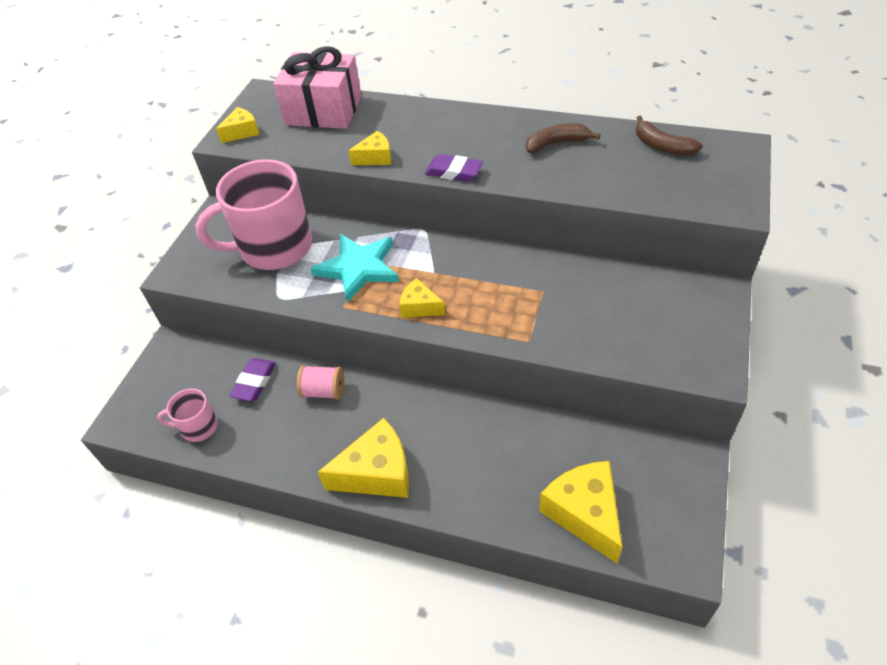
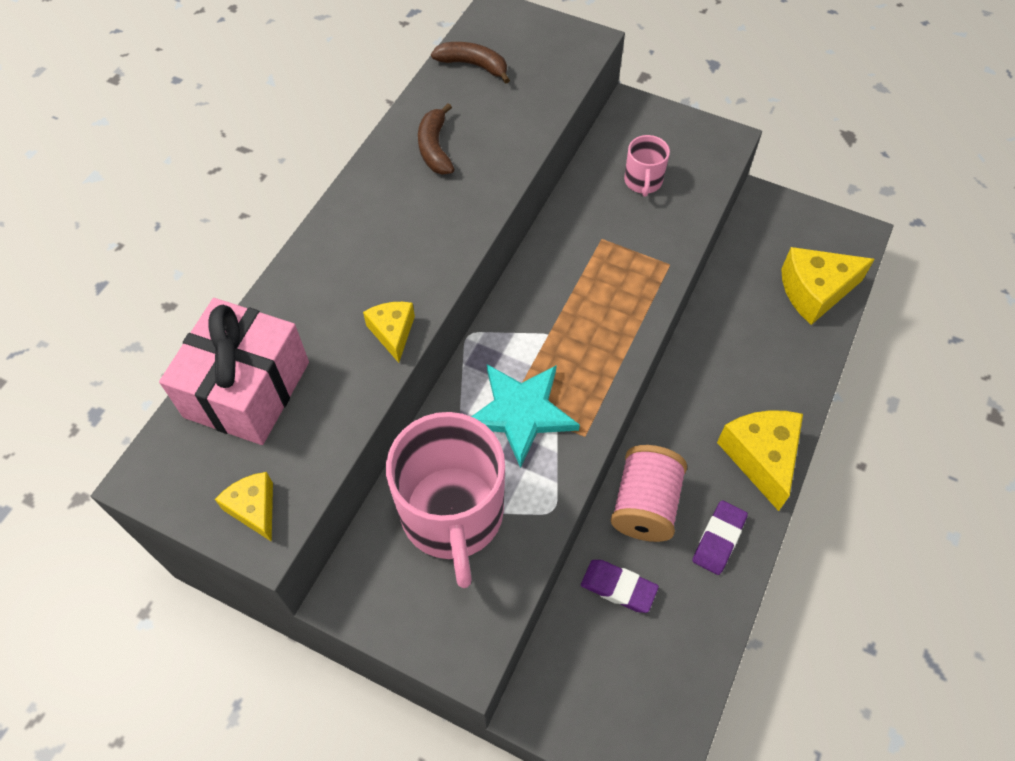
camera: 85 degrees left, 10 degrees up
(198, 427) = (679, 659): pink mug -> pink mug (643, 181)
(323, 391) = (645, 505): pink spool -> pink spool, size x1.58
(419, 307) = (602, 355): yellow cheese -> none
(454, 172) = (454, 252): purple eraser -> purple eraser (718, 539)
(662, 146) = (473, 65): brown banana -> brown banana turned 120 degrees counterclockwise

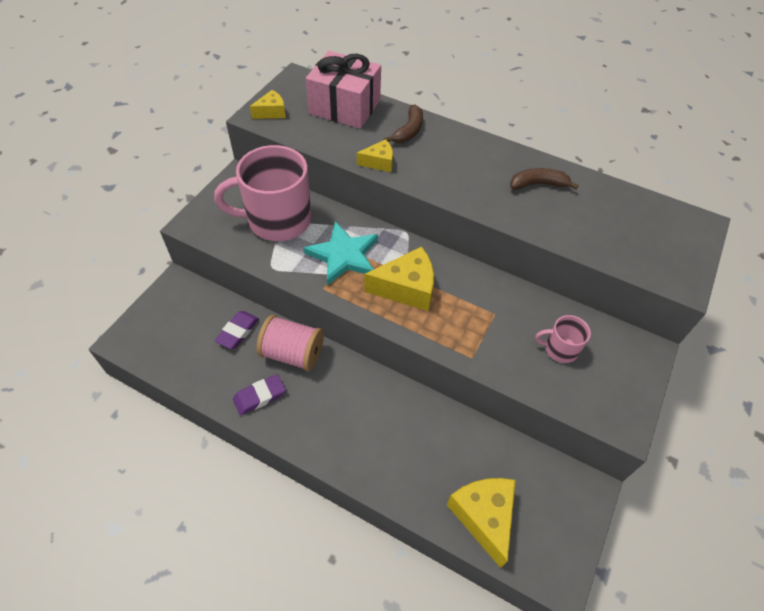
camera: 90 degrees right, 5 degrees down
(473, 65) = (630, 208): brown banana -> brown banana (409, 131)
(718, 539) = (260, 396): purple eraser -> purple eraser turned 60 degrees counterclockwise
(761, 457) = (320, 437): yellow cheese -> yellow cheese (406, 288)

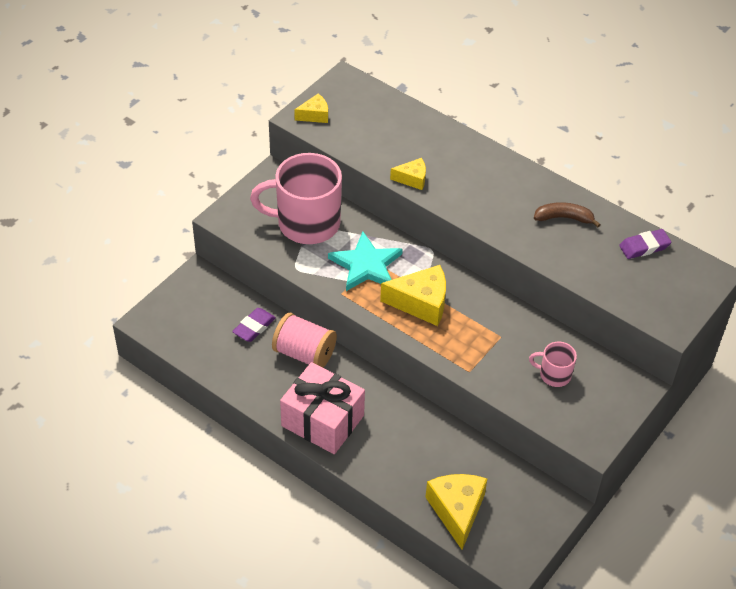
camera: 10 degrees right, 5 degrees down
(260, 396) = (269, 387): purple eraser -> purple eraser (644, 247)
(344, 107) = (389, 117): pink gift -> pink gift (322, 421)
(409, 131) = (448, 149): brown banana -> none

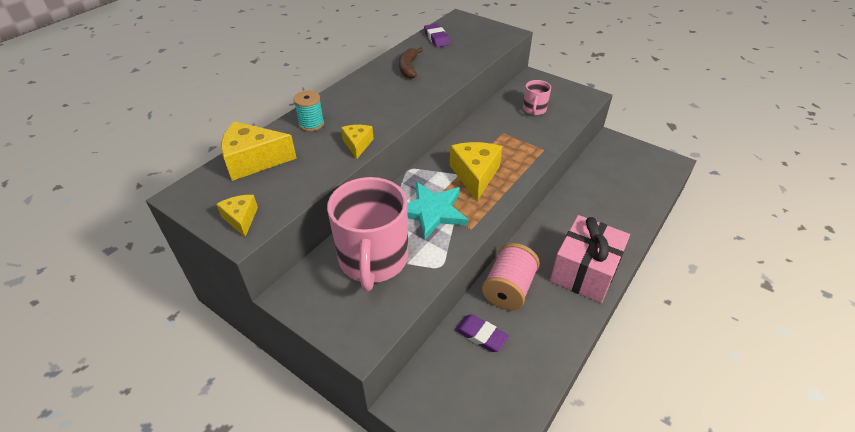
camera: 90 degrees left, 5 degrees down
(446, 145) = (311, 124): none -> turquoise spool
(457, 511) = (640, 188): yellow cheese -> yellow cheese (253, 161)

